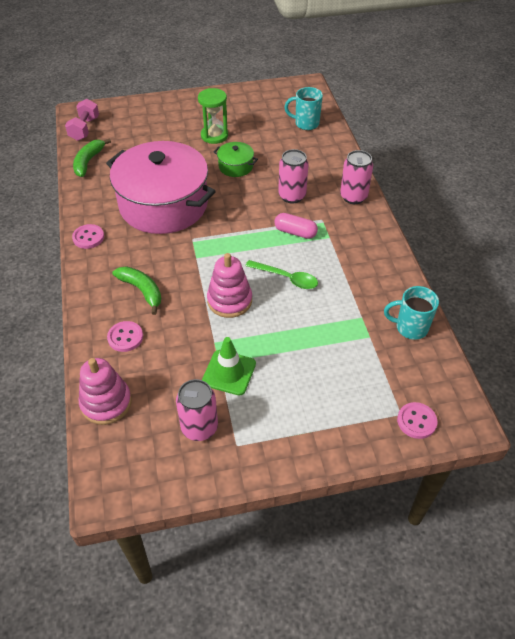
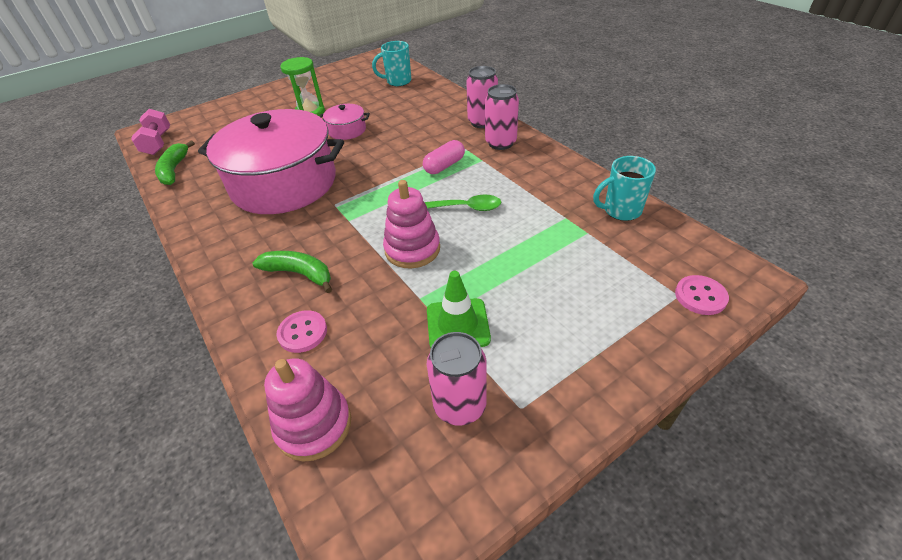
camera: 20 degrees left, 5 degrees down
(88, 237) = (204, 240): pink button -> none
(235, 166) = (347, 130): green pot -> pink pot
(292, 196) = (421, 138): pink can -> pink can (500, 143)
(295, 232) = (444, 166): pink capsule -> pink capsule turned 45 degrees counterclockwise

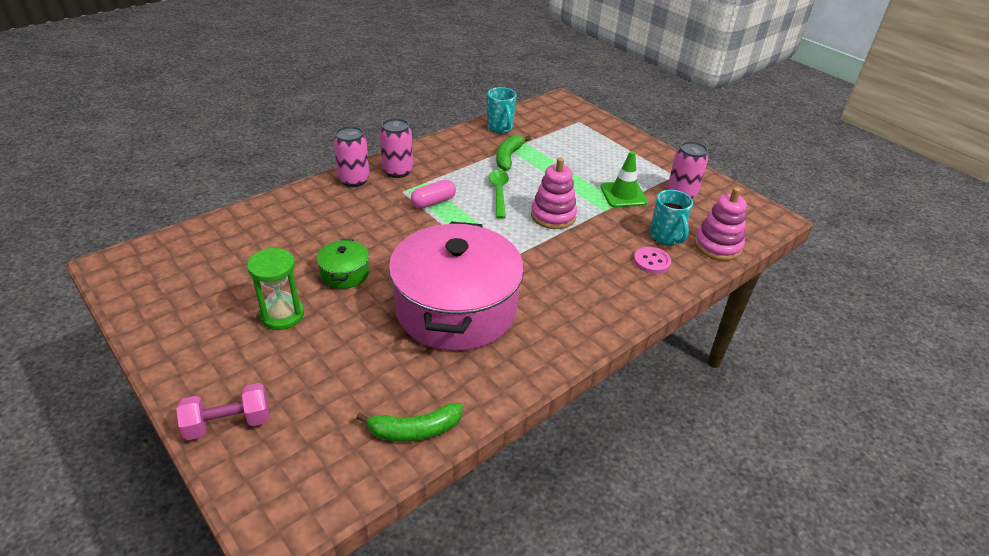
camera: 100 degrees left, 5 degrees down
(157, 143) = (327, 486): pink dumbbell -> pink dumbbell (228, 423)
(299, 273) = (592, 273): green banana -> green banana (508, 157)
(347, 130) = (345, 273): pink pot -> green pot
(398, 81) = (220, 242): turquoise mug -> turquoise mug (666, 237)
(444, 166) = (433, 202): pink capsule -> pink capsule turned 75 degrees counterclockwise
(700, 296) = (578, 115): pink button -> none

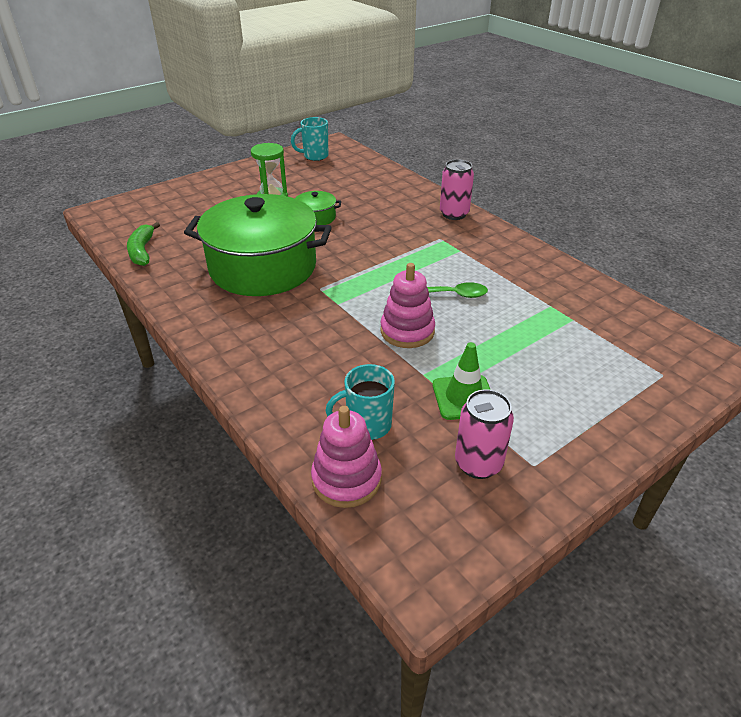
camera: 95 degrees right, 0 degrees up
(228, 423) = (180, 191): pink dumbbell -> none
(398, 171) = (476, 235): pink can -> none
(433, 202) = (423, 255): pink capsule -> none
(456, 308) = (263, 267): pink pot -> green pot
(500, 128) = (602, 300): turquoise mug -> turquoise mug (314, 156)
(508, 157) = (529, 304): green banana -> none
(651, 261) = (316, 403): pink button -> none

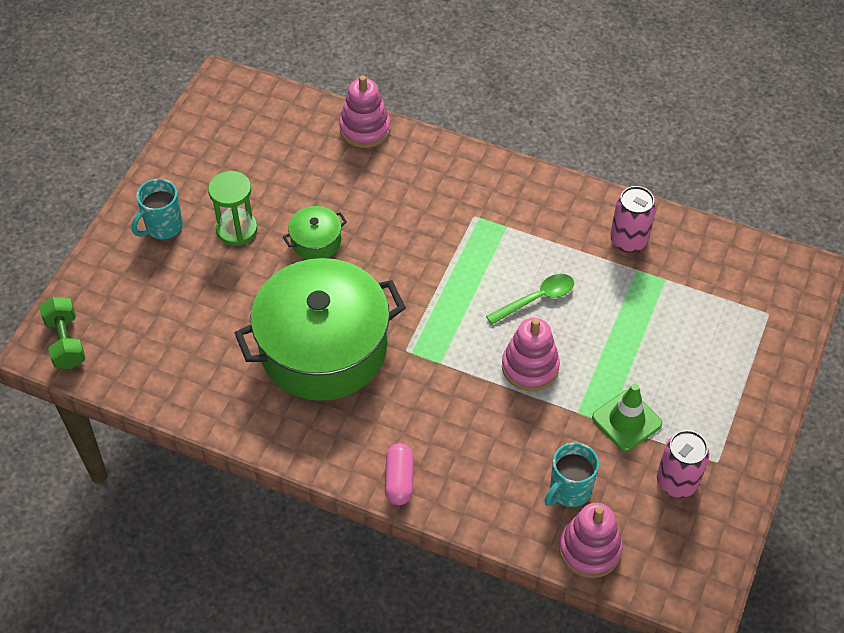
camera: 30 degrees left, 15 degrees up
(114, 213) = (66, 342): none -> green dumbbell
(142, 251) = (167, 387): green banana -> none
(234, 359) = (399, 480): none -> pink capsule
(314, 156) = (221, 123): turquoise mug -> turquoise mug (163, 227)
(402, 181) = (365, 129): none -> pink stacking toy
(454, 214) = (463, 167): pink can -> pink can (628, 240)

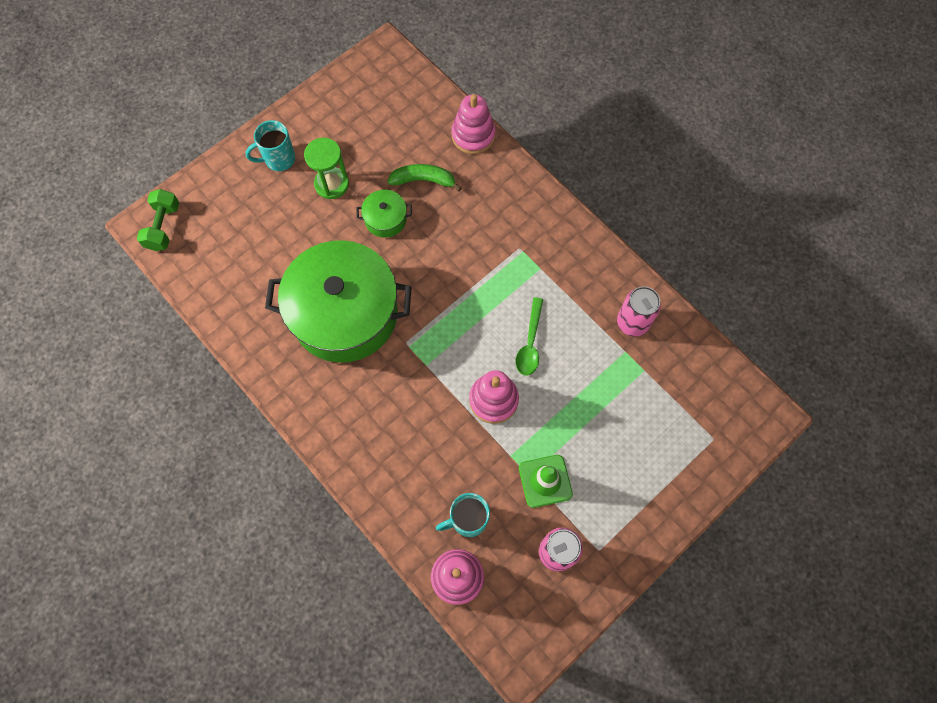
camera: 25 degrees right, 15 degrees up
(336, 189) = (423, 180): none -> green banana
(399, 480) = (344, 450): pink capsule -> none
(536, 299) = (530, 343): green spoon -> green spoon turned 105 degrees clockwise

